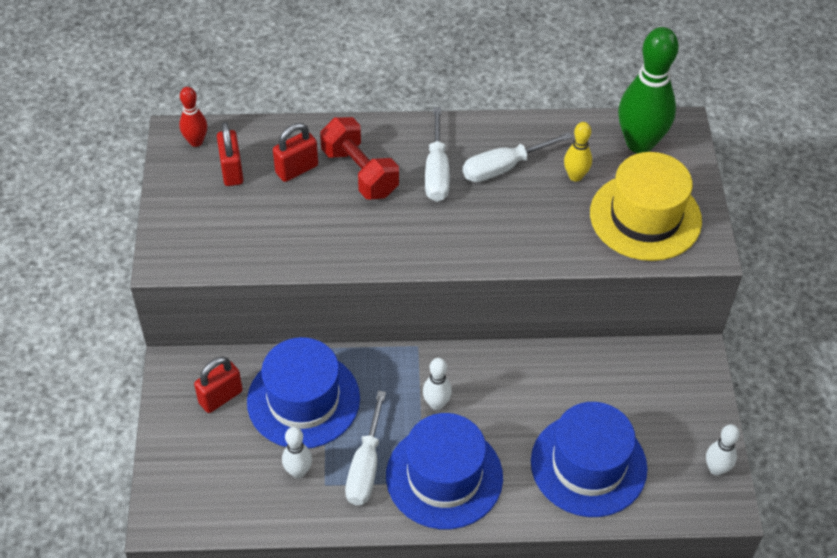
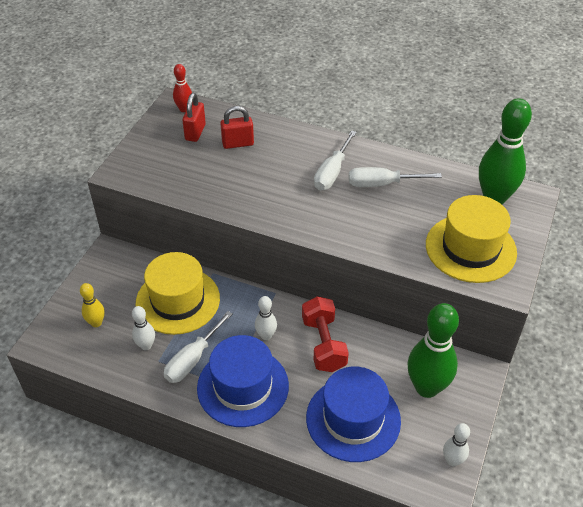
camera: 25 degrees right, 5 degrees down
(220, 397) = (126, 280): red padlock -> none
(303, 400) = (178, 300): blue hat -> yellow hat
(360, 172) = (278, 158): red dumbbell -> red dumbbell (323, 344)
(575, 176) = (432, 205): yellow bowling pin -> yellow bowling pin (96, 323)
(649, 397) = (427, 387): none -> green bowling pin

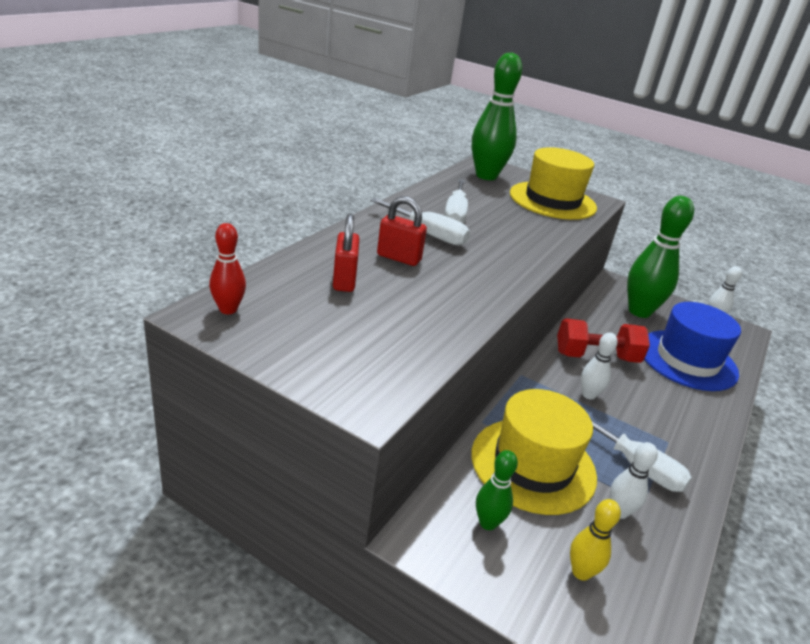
camera: 85 degrees left, 15 degrees down
(124, 280) = (488, 523): none -> green bowling pin
(195, 132) = (298, 309): red padlock -> red padlock (399, 258)
(243, 386) = (667, 428): blue hat -> none

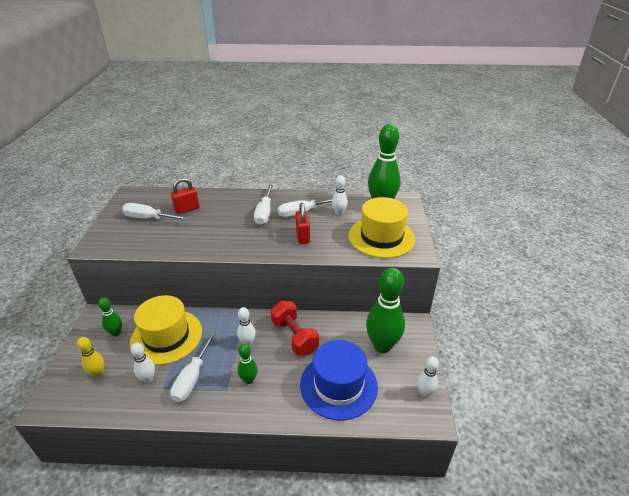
camera: 65 degrees right, 5 degrees up
(228, 309) = (138, 196): red bowling pin -> none
(332, 320) = (149, 218): none -> white screwdriver
(399, 258) = (226, 214): red padlock -> red padlock (302, 237)
(480, 199) = (339, 213): none -> white bowling pin
(657, 417) = (249, 380): none -> green bowling pin

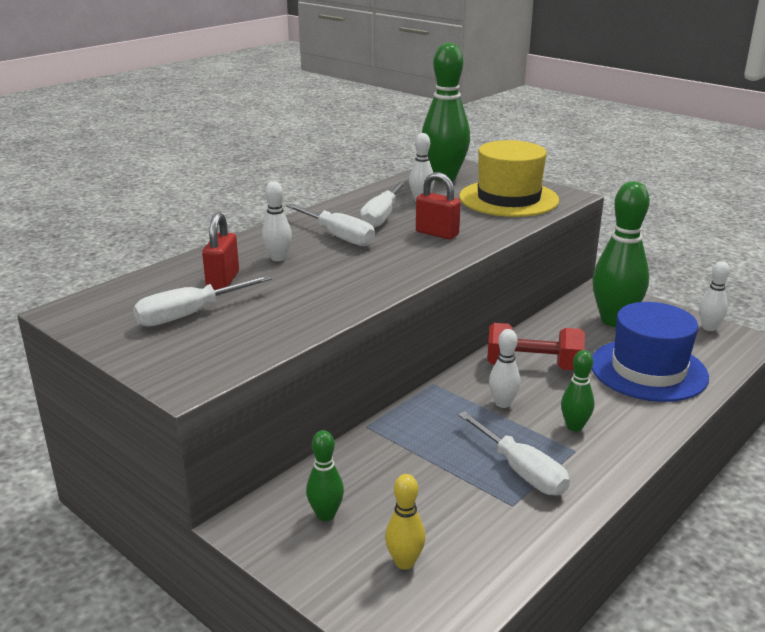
camera: 50 degrees left, 10 degrees down
(148, 379) = (478, 512): white bowling pin -> white bowling pin (278, 258)
(166, 336) = (402, 466): yellow hat -> none

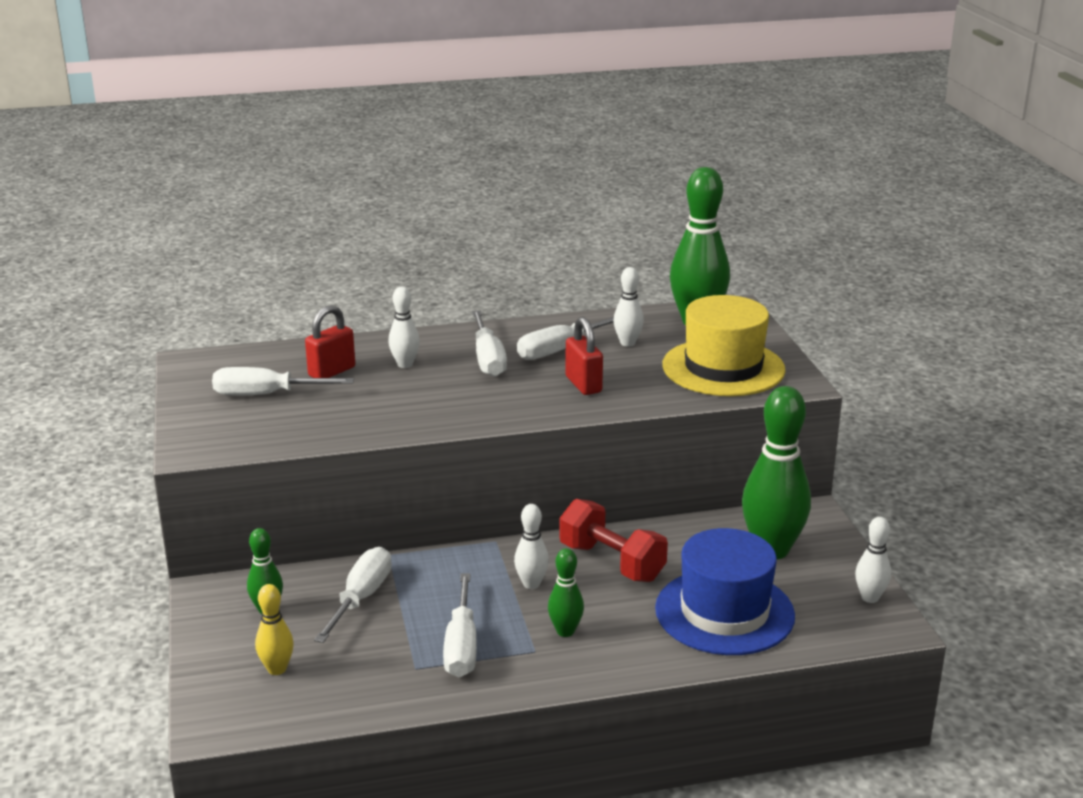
camera: 35 degrees right, 0 degrees up
(392, 470) = (361, 598): none -> white screwdriver

